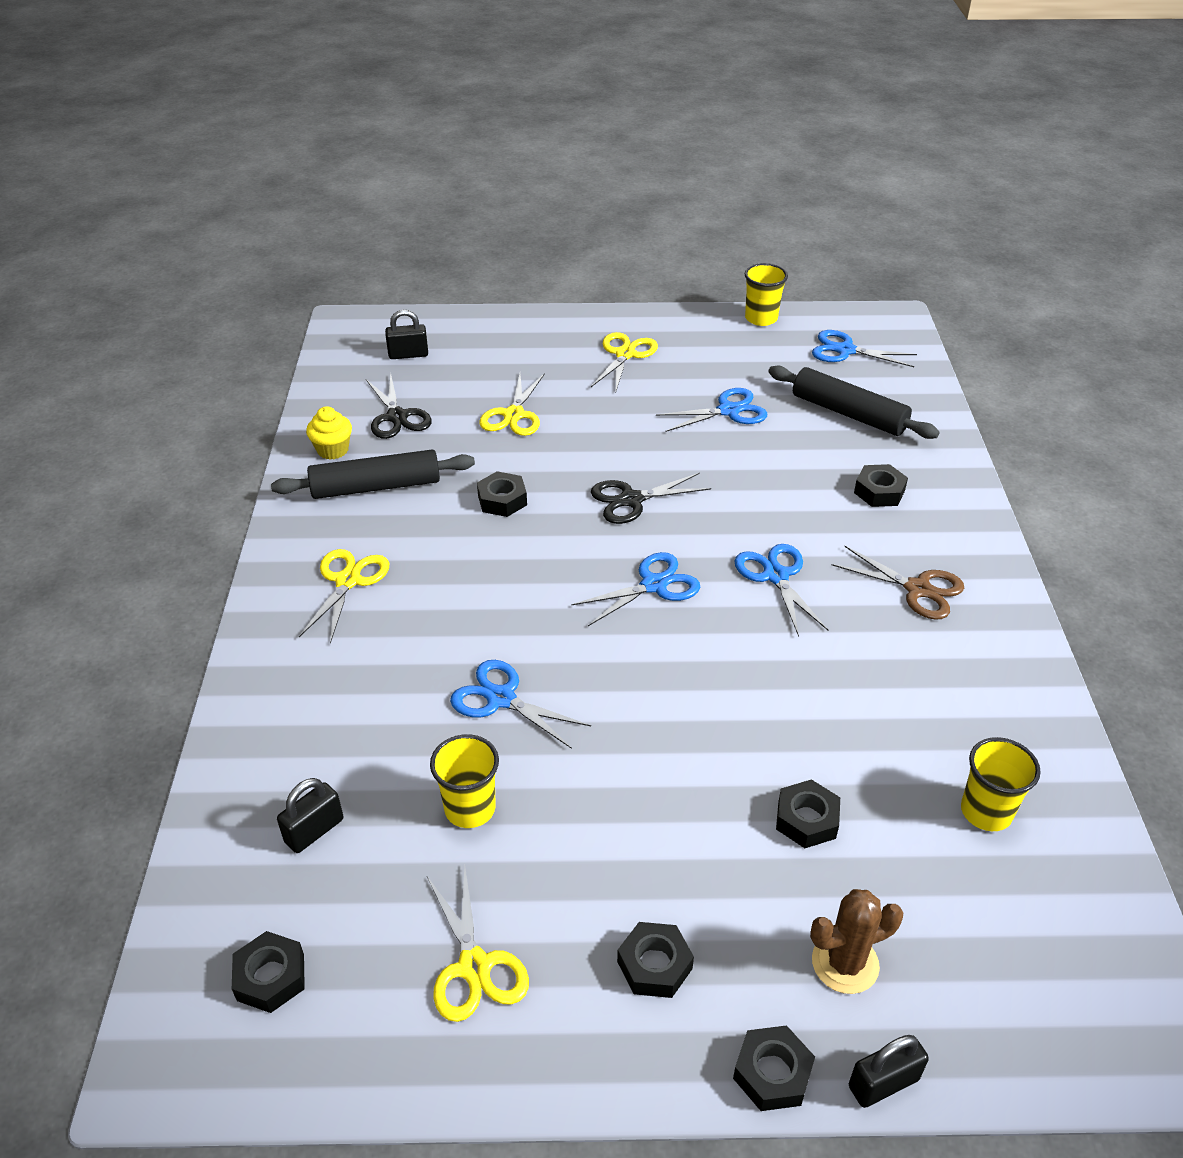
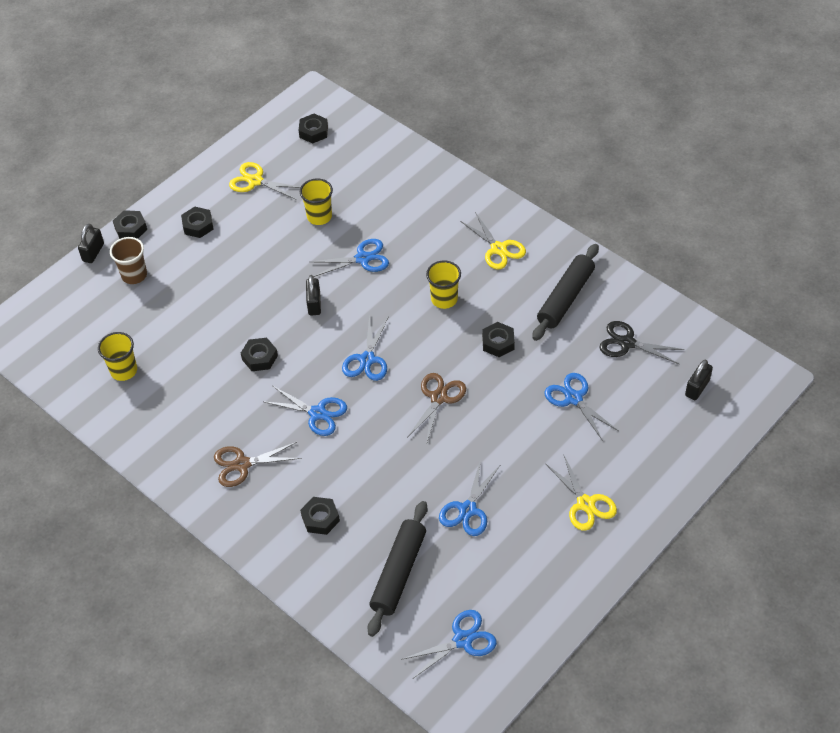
camera: 135 degrees right, 10 degrees up
(314, 831) = (362, 169): black padlock -> black padlock (314, 304)
(333, 450) = (620, 298): yellow cupcake -> none
(513, 415) = (574, 398): yellow scissors -> blue scissors
(631, 500) = (438, 398): black scissors -> brown scissors
(761, 318) = (552, 624): yellow cup -> yellow cup (444, 299)
(806, 819) = (192, 311): black nut -> black nut (259, 357)
(845, 963) = (134, 275): brown cactus -> brown cup
(848, 413) = (398, 572): black rolling pin -> black rolling pin turned 60 degrees counterclockwise

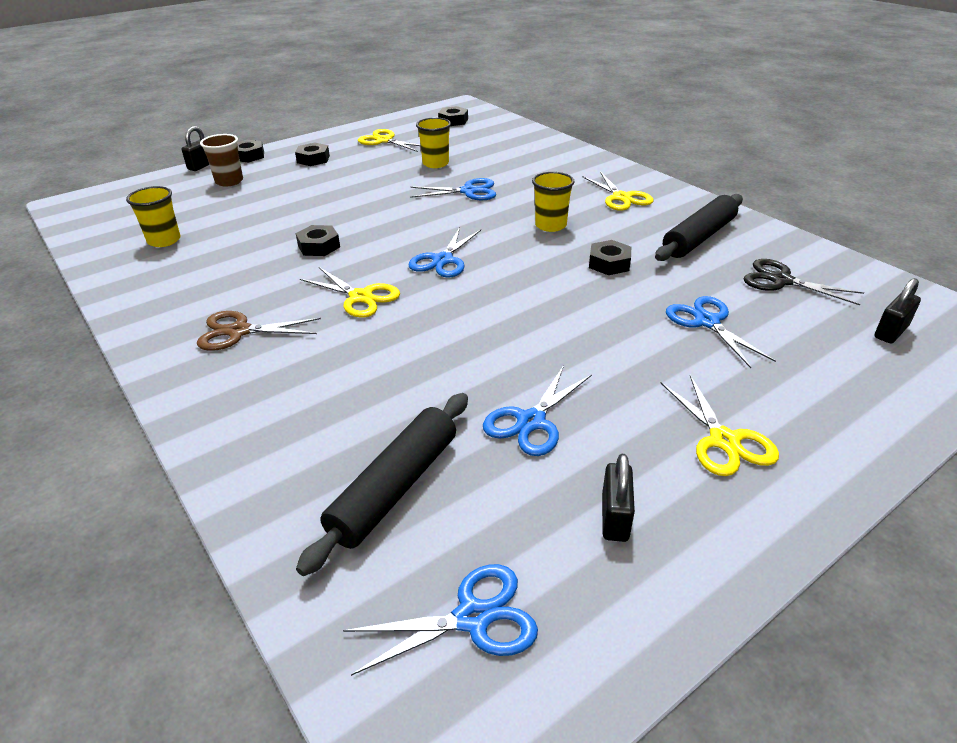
camera: 10 degrees right, 15 degrees down
(314, 304) = (401, 215): black padlock -> black padlock (614, 517)
(317, 413) = (360, 297): blue scissors -> yellow scissors
(320, 518) = (308, 401): black nut -> none
(438, 398) = (521, 301): brown scissors -> none

